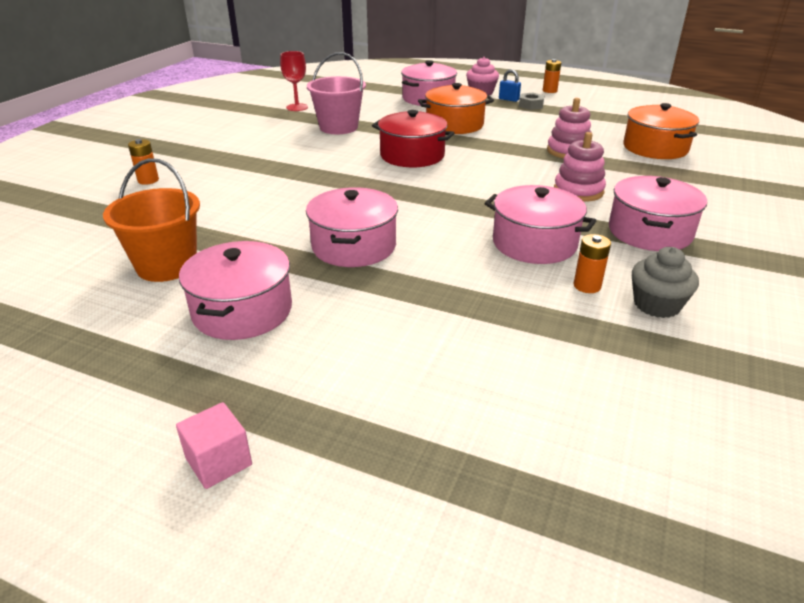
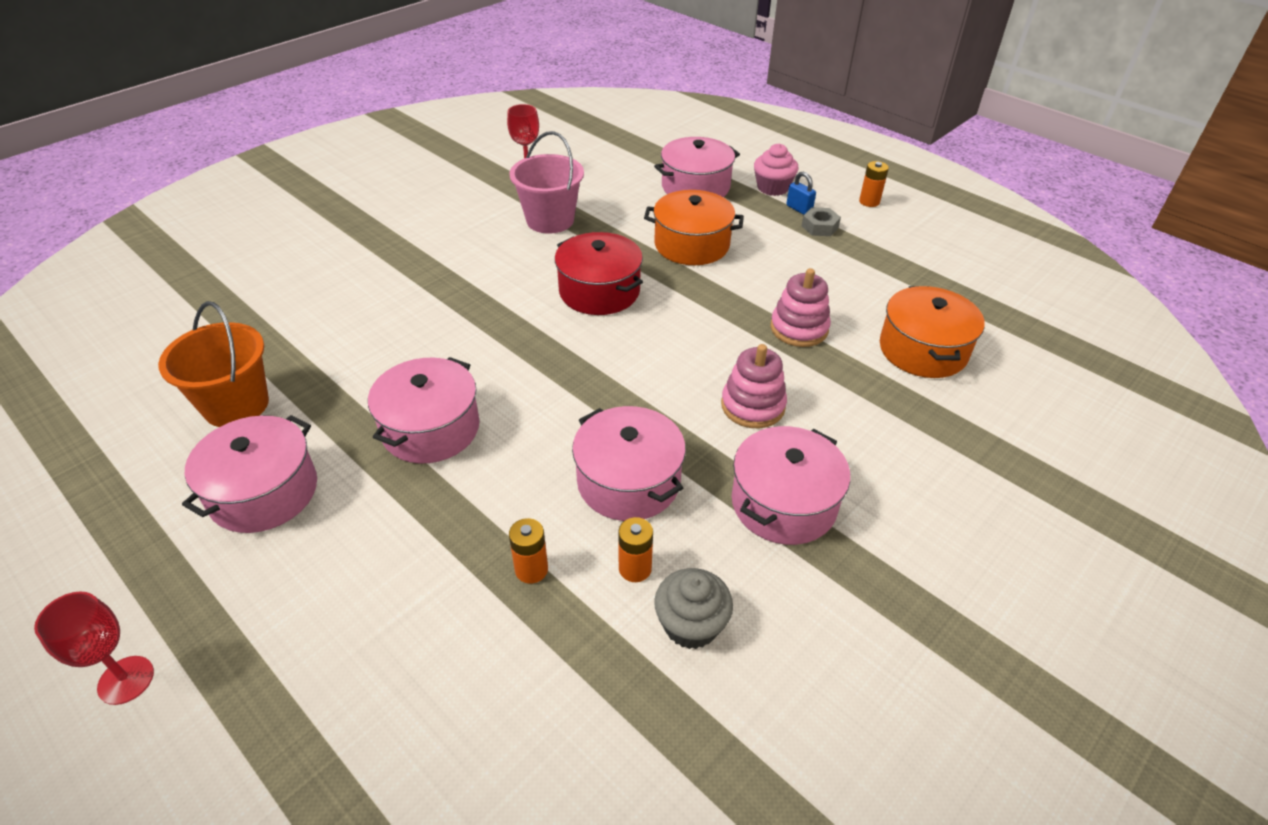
camera: 20 degrees right, 10 degrees up
(148, 180) = (296, 267): orange battery -> orange battery (531, 569)
(219, 461) = (126, 680): pink cube -> red goblet

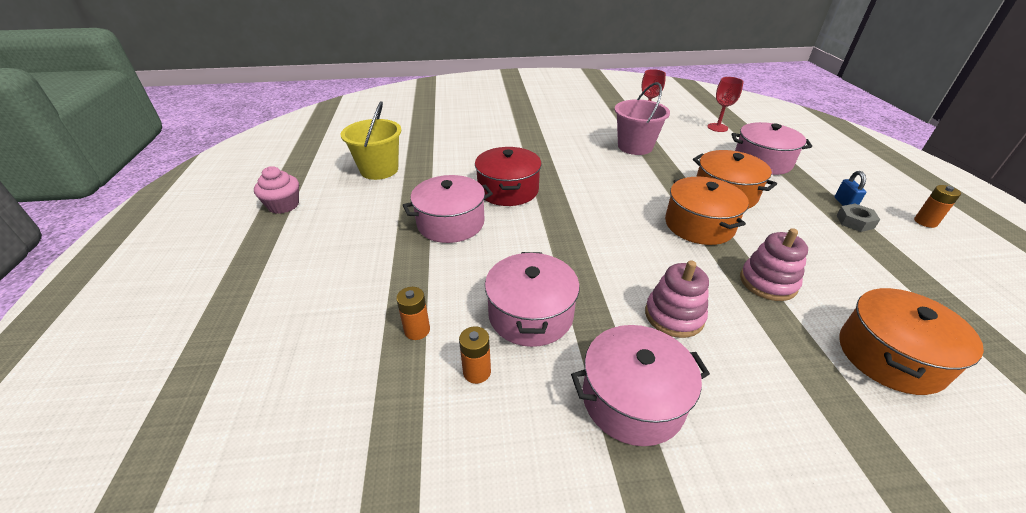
camera: 40 degrees right, 5 degrees down
(126, 680) = (202, 263): red goblet -> red goblet (717, 127)
(236, 405) = (379, 170): orange bucket -> yellow bucket
(264, 492) = (345, 213): pink pot -> none
(599, 291) = (628, 195): red pot -> red pot (508, 190)
(691, 624) = (473, 437): grey cupcake -> none
(697, 295) = (699, 225): none -> orange pot
(773, 187) = (831, 182): pink cupcake -> pink cupcake (283, 205)

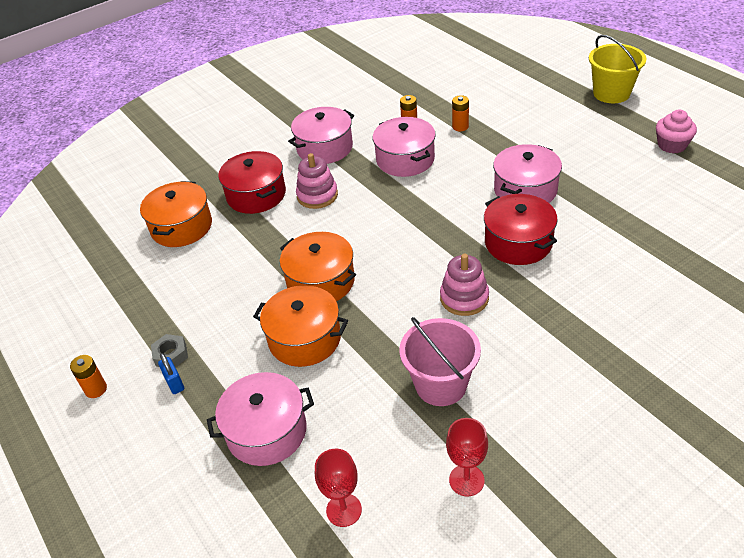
camera: 155 degrees right, 5 degrees up
(379, 170) = (665, 209): yellow bucket -> yellow bucket (611, 93)
(767, 359) = (256, 195): none -> red pot
(768, 282) = (256, 247): pink stacking toy -> pink stacking toy (464, 298)

